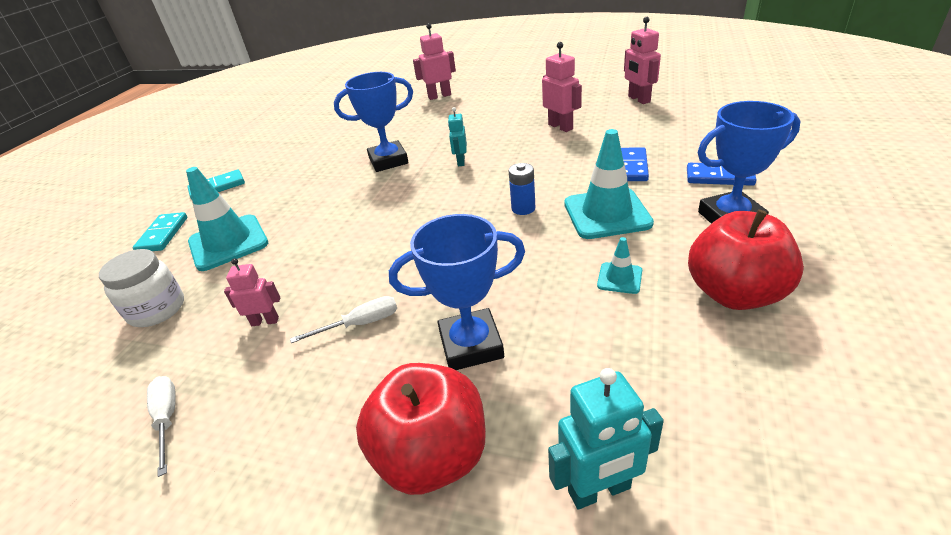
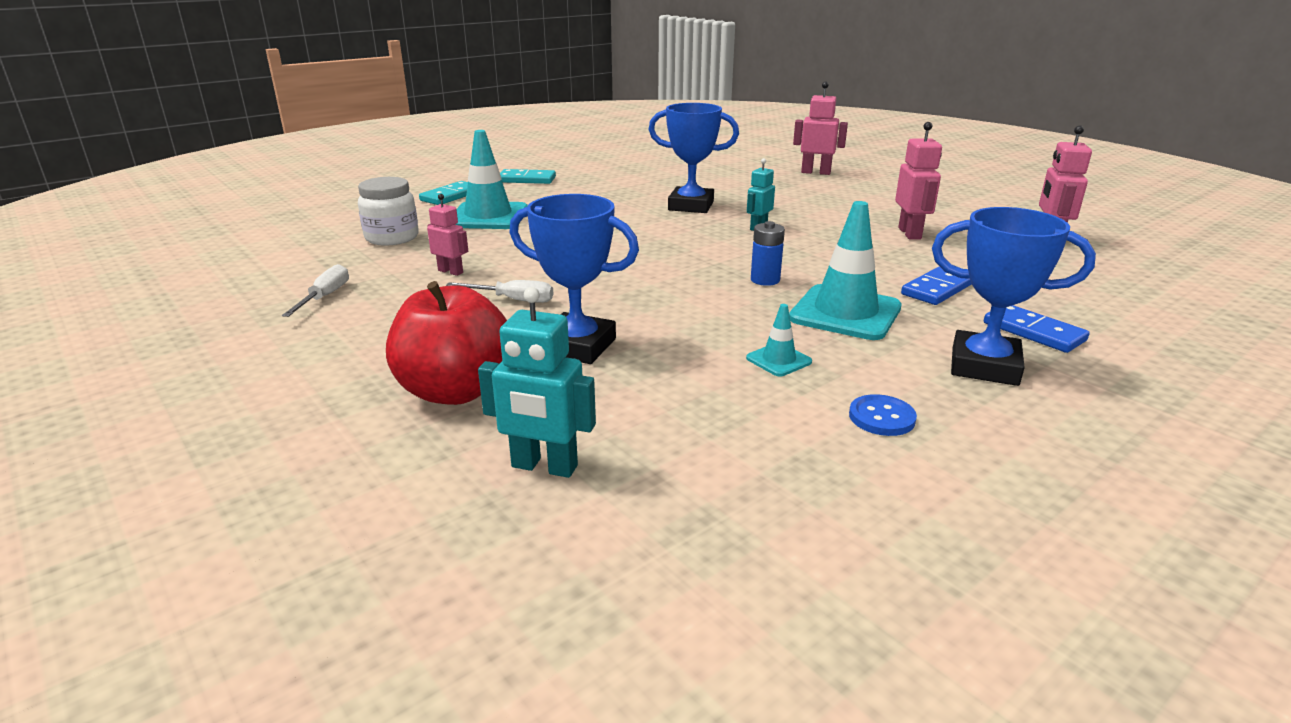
camera: 30 degrees right, 10 degrees down
(734, 294) = (881, 417): red apple -> blue button

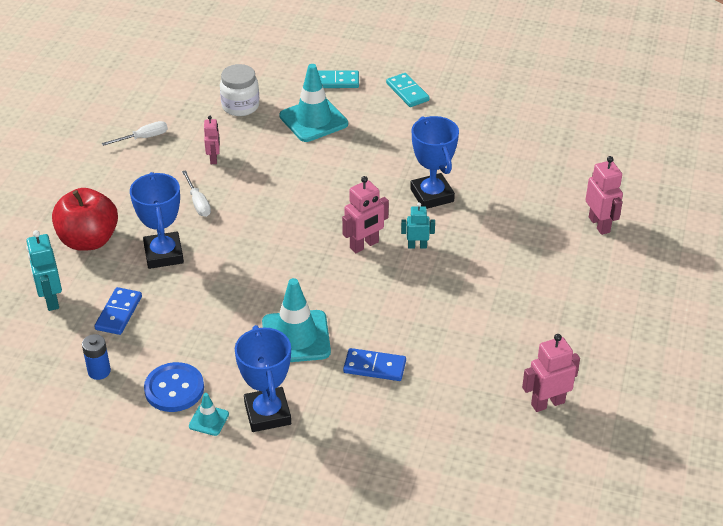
camera: 55 degrees right, 15 degrees up
(765, 280) = (318, 286): blue battery -> blue battery (99, 371)
(778, 360) = (208, 332): turquoise traffic cone -> turquoise traffic cone (208, 420)
(881, 417) = (174, 389): blue button -> blue button, size x1.63
(910, 233) = (482, 325): pink robot -> pink robot (364, 245)
(1033, 332) = (338, 425): blue domino -> blue domino (118, 313)

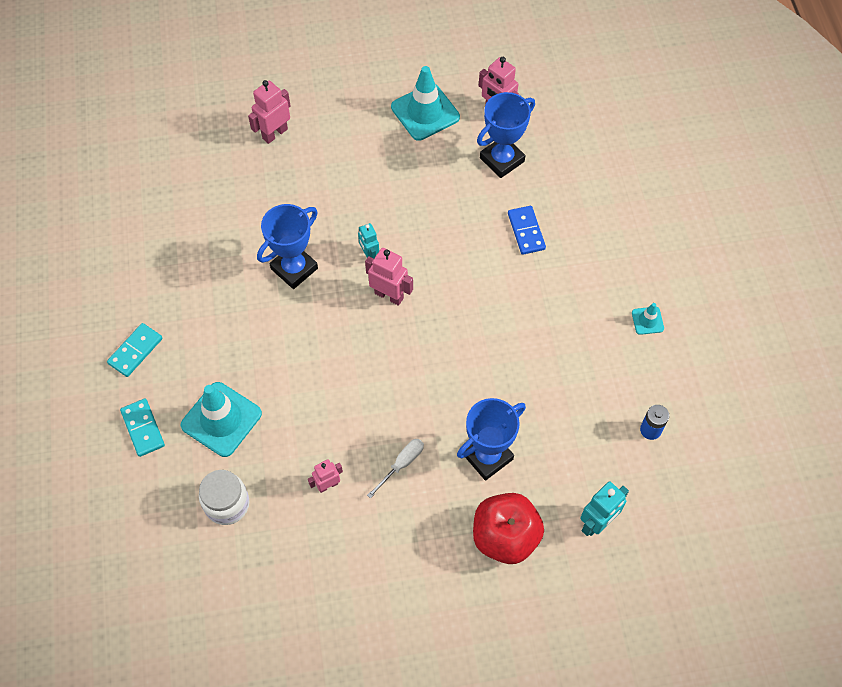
camera: 115 degrees left, 20 degrees up
(118, 313) = (579, 453): blue domino -> none
(143, 138) = (325, 577): white screwdriver -> none
(174, 389) = (633, 362): blue button -> none
(267, 413) = (616, 283): blue trophy -> blue trophy (502, 160)
(296, 337) = (527, 299): turquoise traffic cone -> turquoise traffic cone (425, 112)

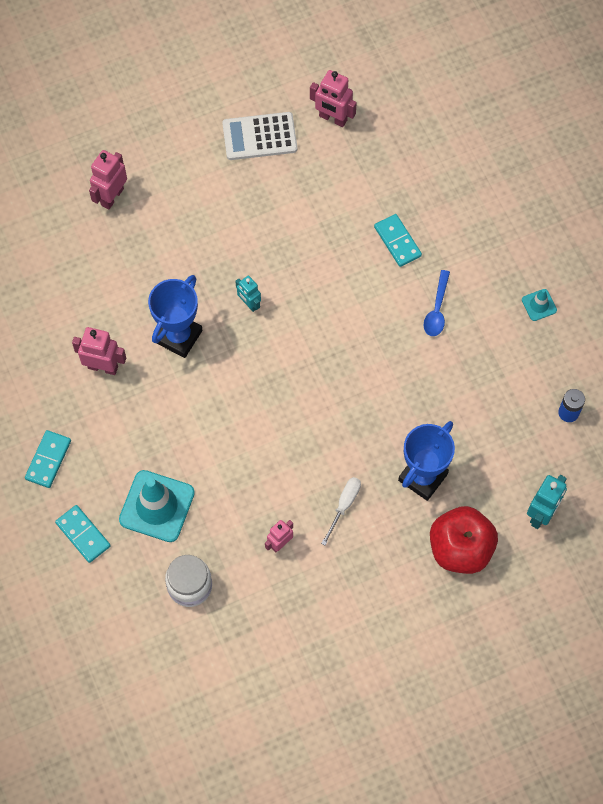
camera: 15 degrees left, 5 degrees up
(389, 295) = (281, 341): pink robot -> pink robot (103, 367)
(425, 112) = (259, 137): turquoise traffic cone -> white calculator
(502, 160) = (352, 170): blue trophy -> none
(526, 231) = (397, 241): blue domino -> turquoise domino
(546, 302) = (437, 310): none -> blue spoon

